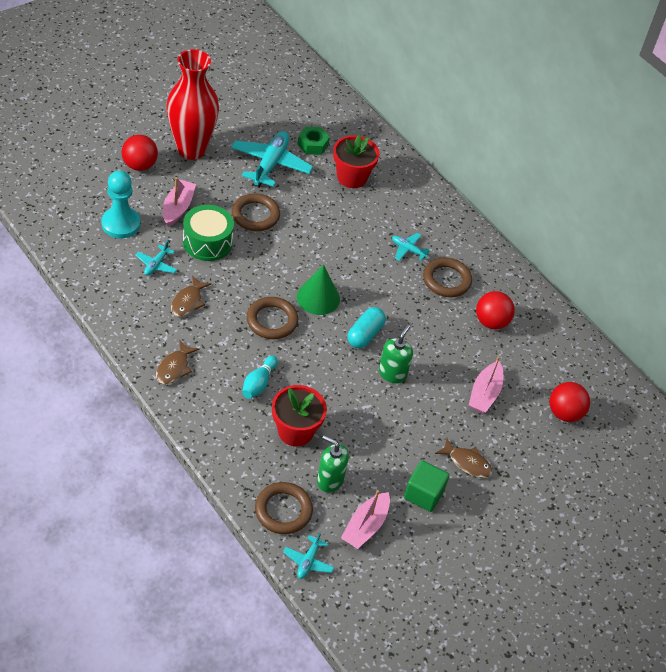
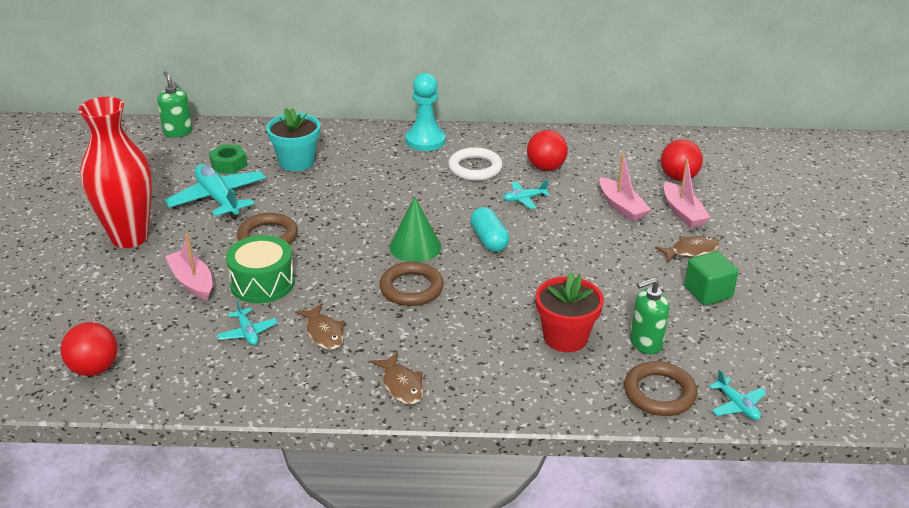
camera: 45 degrees left, 15 degrees down
(121, 224) = (159, 332): turquoise pawn -> turquoise pawn (425, 140)
(139, 165) = (99, 281): red ball -> red ball (94, 368)
(258, 383) = (482, 334): turquoise bowling pin -> none
(352, 177) = (296, 162): red flower pot -> turquoise flower pot
(365, 526) = (719, 346): pink boat -> pink boat (682, 212)
(392, 373) = (550, 245): green soap dispenser -> green soap dispenser (178, 132)
(408, 250) = (418, 172): turquoise plane -> turquoise plane (524, 199)
(446, 280) = (475, 168): brown ring -> white ring

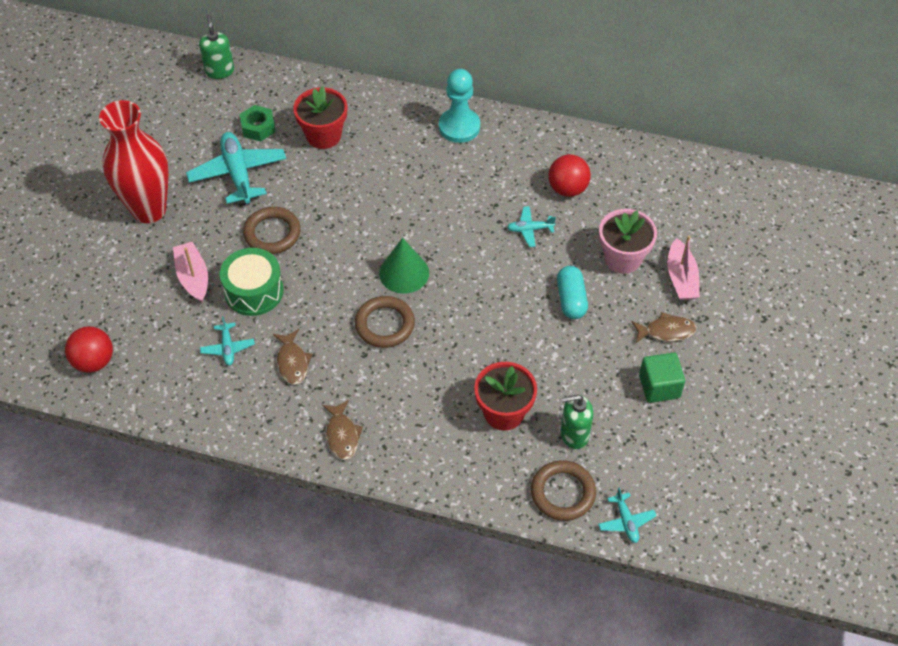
camera: 15 degrees right, 20 degrees up
(296, 162) = (323, 135): turquoise flower pot -> red flower pot
(475, 168) = (496, 176): white ring -> none
(489, 240) = (476, 278): turquoise capsule -> turquoise capsule (571, 299)
(621, 206) = (622, 258): pink boat -> pink flower pot
(678, 177) = (698, 228): red ball -> none

